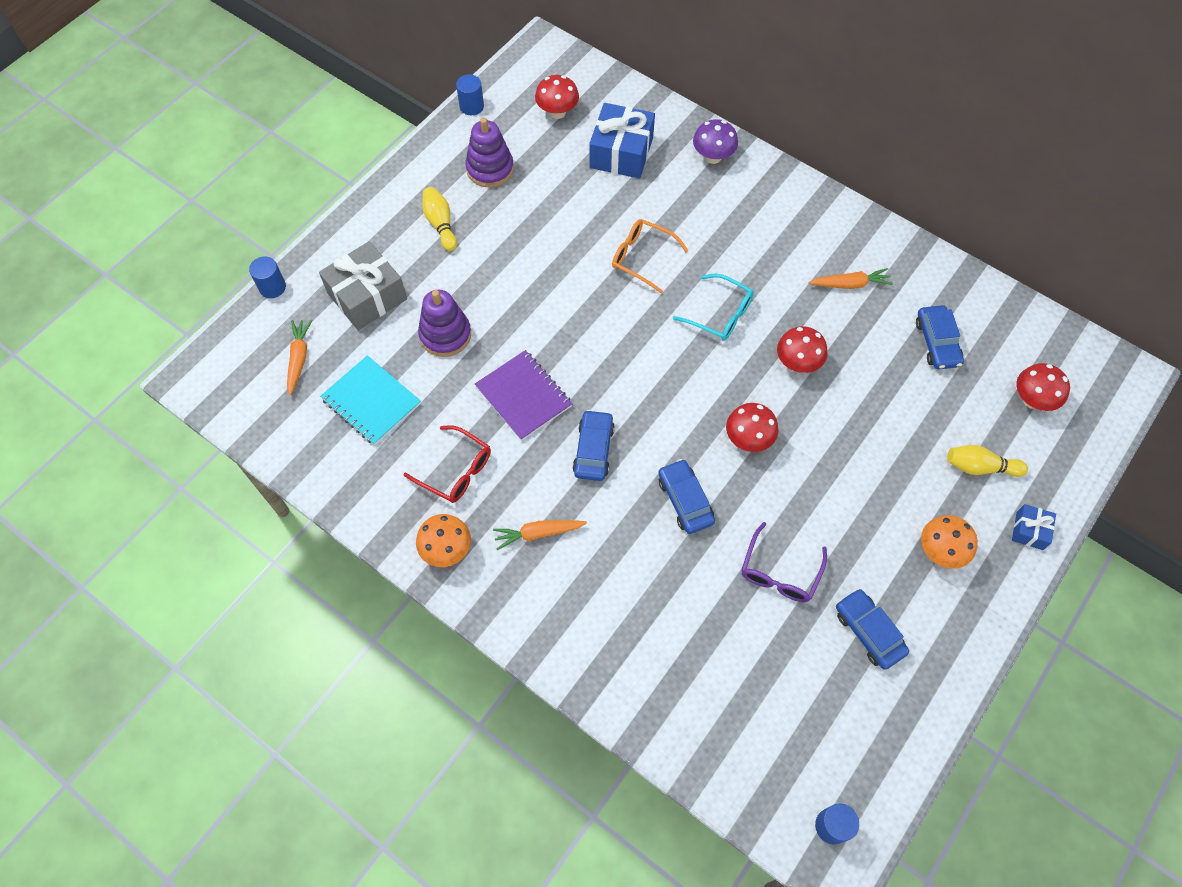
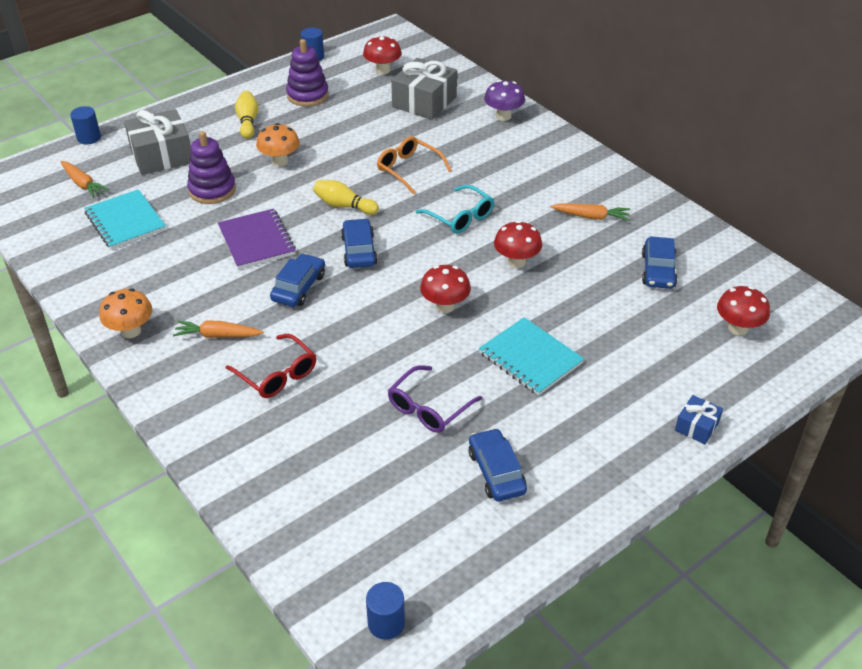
camera: 15 degrees right, 20 degrees down
(299, 358) = (83, 184): orange carrot -> orange carrot turned 120 degrees clockwise
(456, 471) = (170, 279): red glasses -> red glasses (277, 375)
(621, 152) = (424, 102): blue gift -> grey gift
(685, 500) = (364, 338): blue car -> blue car (359, 250)
(853, 486) = (530, 358): none -> turquoise notebook
(940, 551) = (597, 424): orange mushroom -> orange mushroom (280, 161)
(980, 467) = (664, 368): yellow bowling pin -> yellow bowling pin (344, 206)

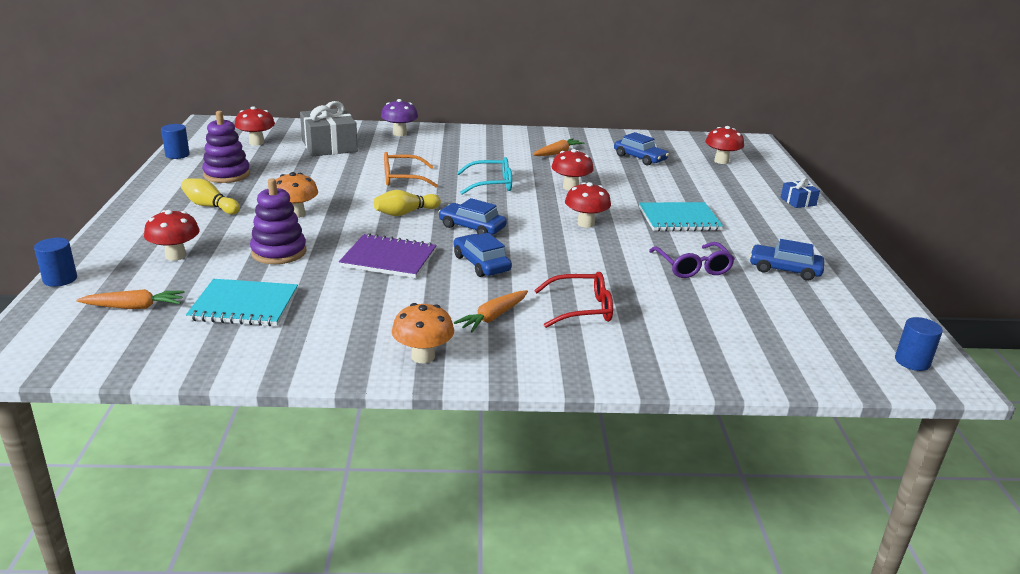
camera: 55 degrees left, 15 degrees down
(162, 156) = (175, 256): grey gift -> red mushroom

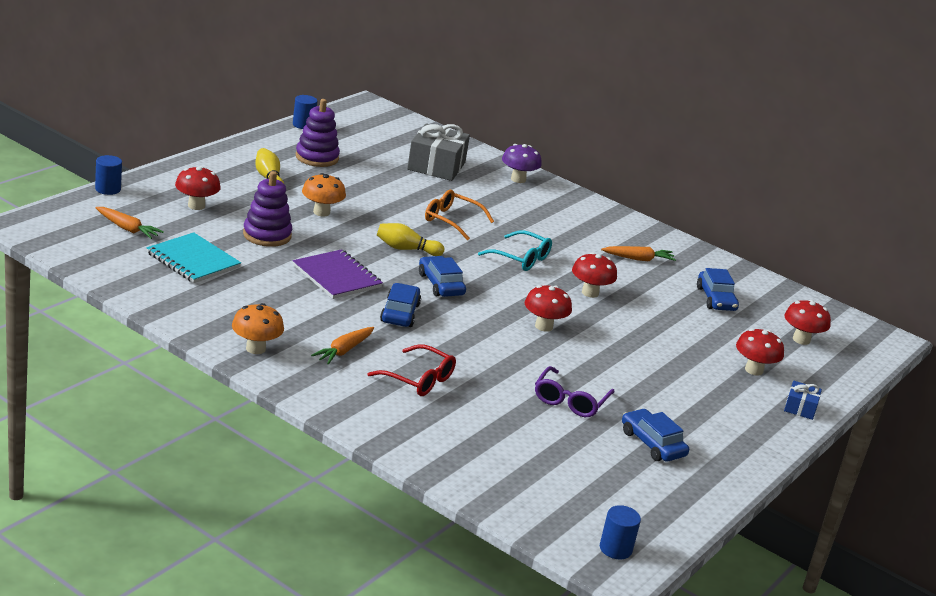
camera: 35 degrees right, 0 degrees up
(256, 142) = (380, 138): red mushroom -> red mushroom (754, 370)
(493, 317) = (343, 351): orange carrot -> orange carrot turned 45 degrees counterclockwise
(679, 219) = (639, 363): turquoise notebook -> none

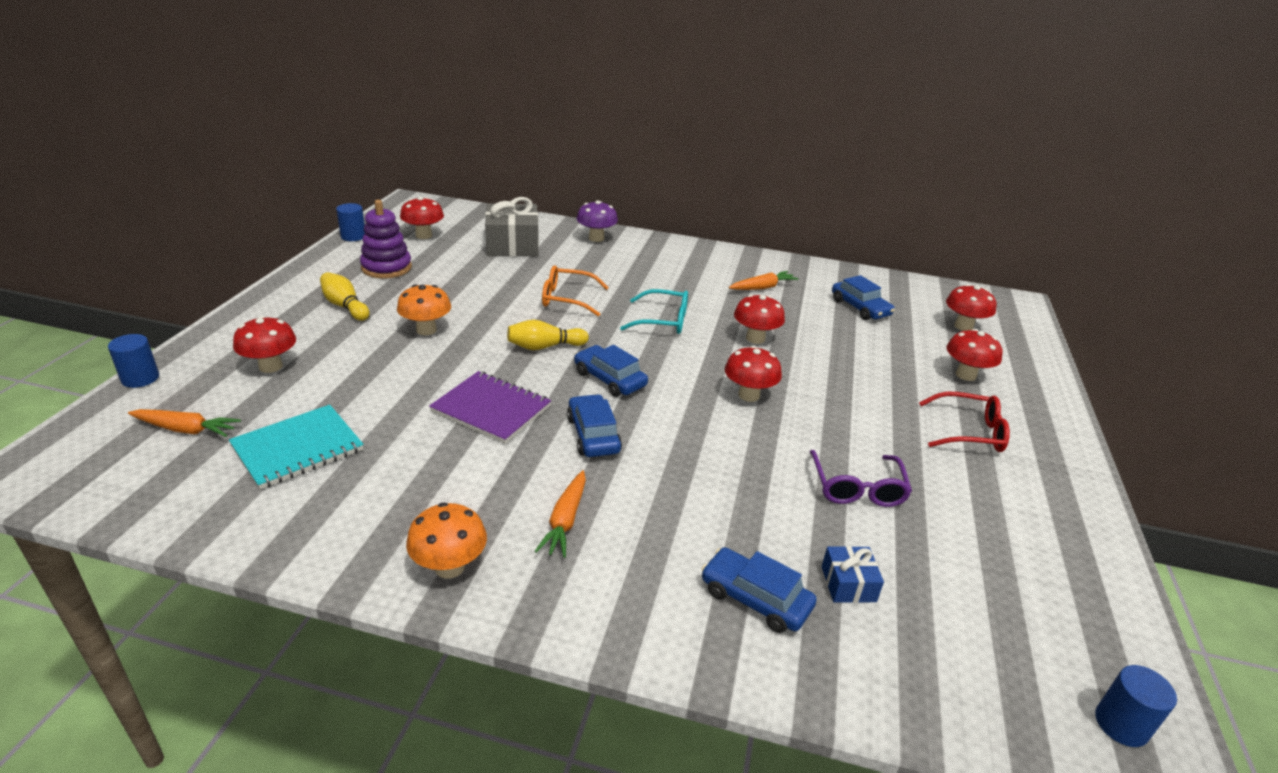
camera: 20 degrees left, 5 degrees up
(193, 260) = (298, 448): turquoise notebook -> turquoise notebook turned 60 degrees counterclockwise
(267, 235) = (378, 379): purple stacking toy -> none
(363, 138) = (424, 235): none -> red mushroom
(419, 380) = (682, 529): red glasses -> red glasses (970, 432)
(652, 443) = (983, 514): blue car -> blue car (755, 598)
(800, 408) = (1044, 404): blue gift -> blue gift (848, 584)

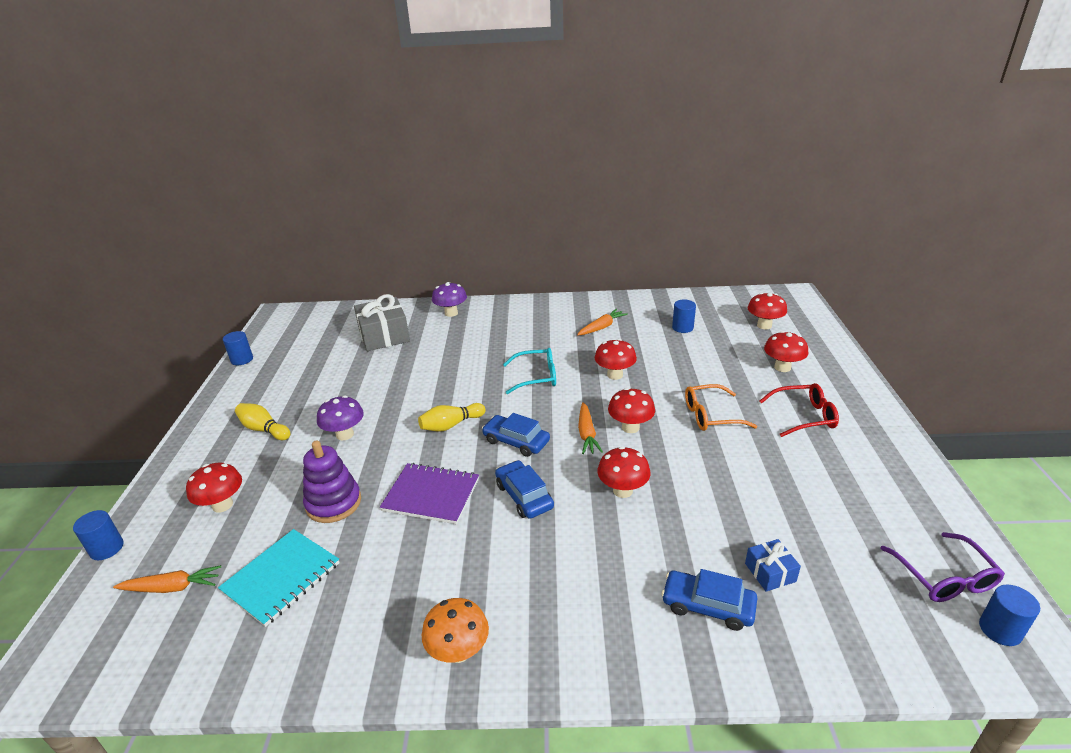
camera: 10 degrees left, 0 degrees up
(386, 268) = (284, 383): purple stacking toy -> purple stacking toy (333, 503)
(424, 235) = (304, 344): red mushroom -> red mushroom (623, 490)
(426, 330) = (345, 434): orange mushroom -> purple mushroom
(565, 521) = (534, 581): orange carrot -> orange carrot (587, 434)
(566, 298) = (450, 375): orange glasses -> orange glasses (710, 415)
(857, 488) = (744, 488): purple glasses -> purple glasses (945, 578)
(860, 308) = (682, 327): blue car -> blue cylinder

